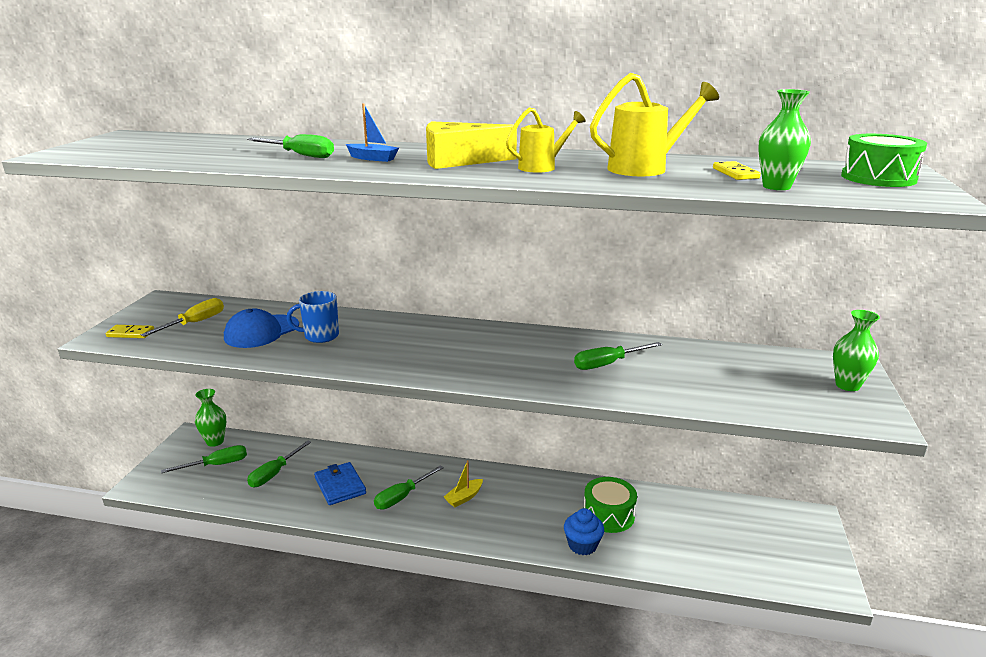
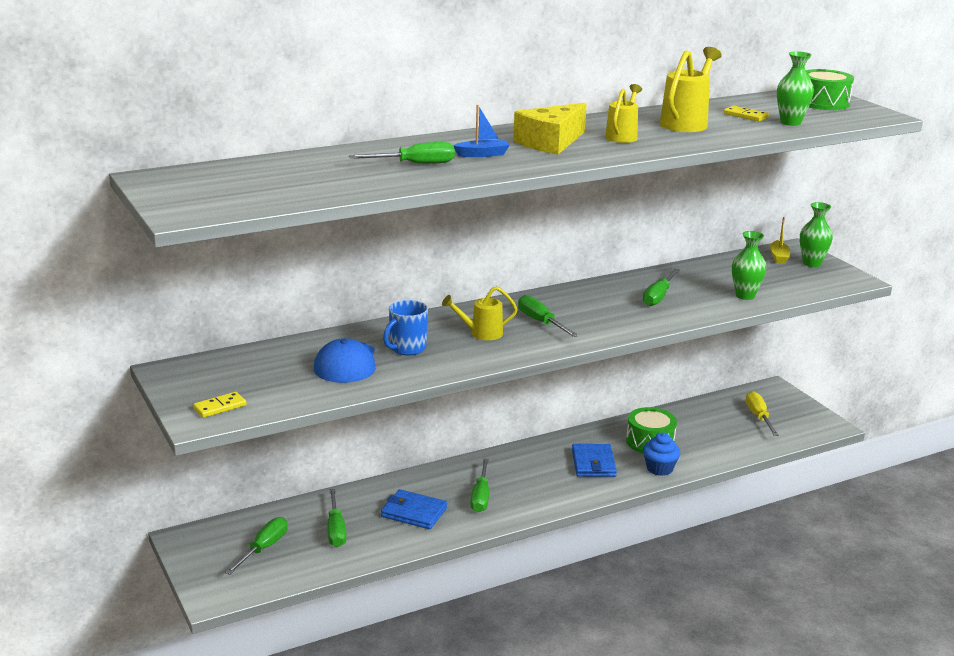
camera: 40 degrees left, 0 degrees up
(194, 323) = (262, 377): yellow screwdriver -> yellow screwdriver (758, 417)
(215, 441) = (222, 532): green vase -> green vase (745, 296)
(395, 343) = (481, 333): none -> yellow watering can
(458, 350) = (541, 322): none -> green screwdriver
(464, 497) = (530, 476): yellow boat -> yellow boat (779, 257)
(530, 511) = (593, 463): none -> blue wallet

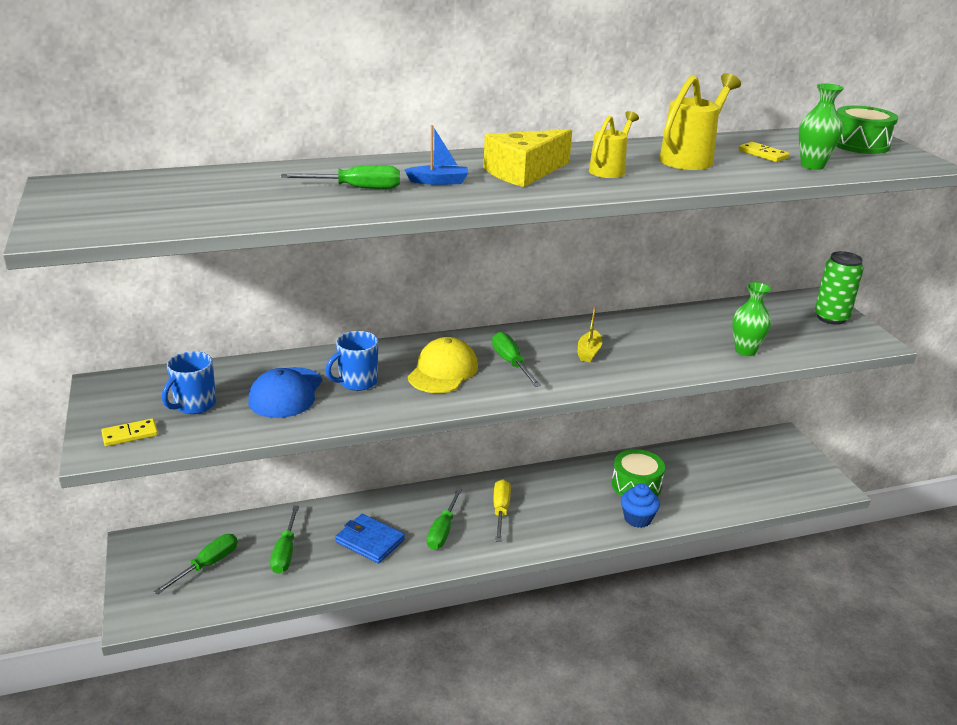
camera: 10 degrees right, 5 degrees up
(265, 379) = (194, 405): none -> blue mug
(481, 333) = (443, 371): yellow watering can -> yellow cap
(593, 463) = (570, 504): blue wallet -> none
(658, 297) = (649, 343): green screwdriver -> none
(758, 417) = (758, 469): yellow screwdriver -> yellow screwdriver (500, 511)
(779, 257) = (796, 307): yellow boat -> yellow boat (589, 352)
(811, 263) = (831, 318): green vase -> green can

